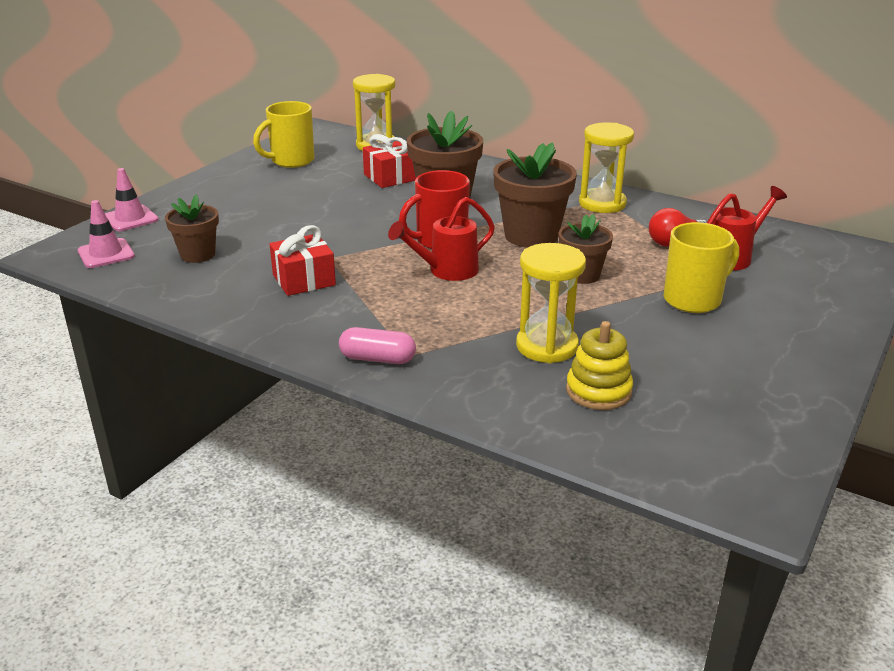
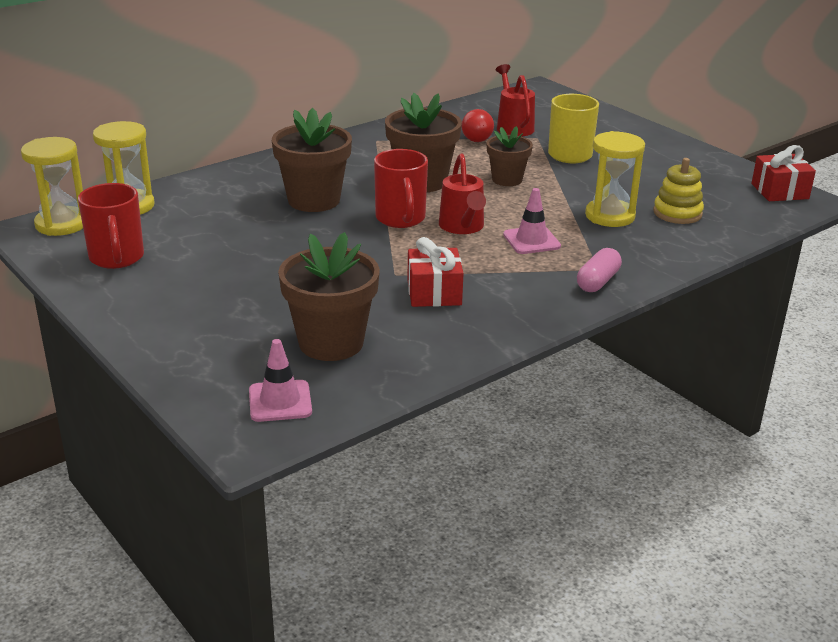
camera: 70 degrees left, 0 degrees up
(130, 219) = (188, 378): pink traffic cone -> pink traffic cone (531, 240)
(197, 255) = (331, 343): brown flower pot -> brown flower pot, size x1.64
(291, 161) = (117, 258): yellow mug -> red mug
(390, 177) = (228, 214): red gift -> red gift (779, 191)
(602, 204) = (383, 142): yellow hourglass -> yellow hourglass (61, 224)

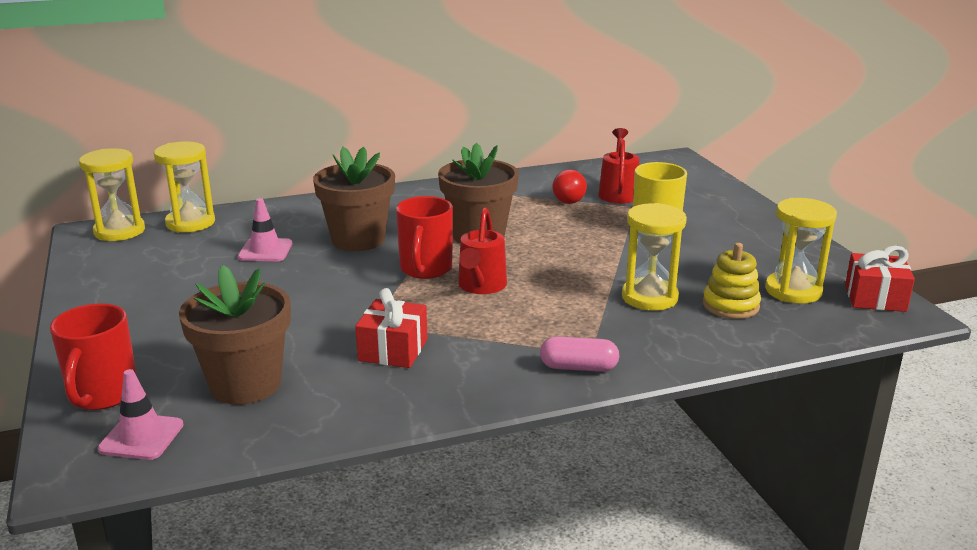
camera: 20 degrees right, 5 degrees down
(117, 258) = (134, 268): red mug -> red mug (102, 395)
(507, 179) = (567, 244): brown flower pot -> none
(531, 240) = (541, 311): pink traffic cone -> pink traffic cone (265, 250)
(597, 282) = (578, 367): pink capsule -> pink capsule turned 45 degrees clockwise
(716, 194) = (793, 291): none -> yellow hourglass

